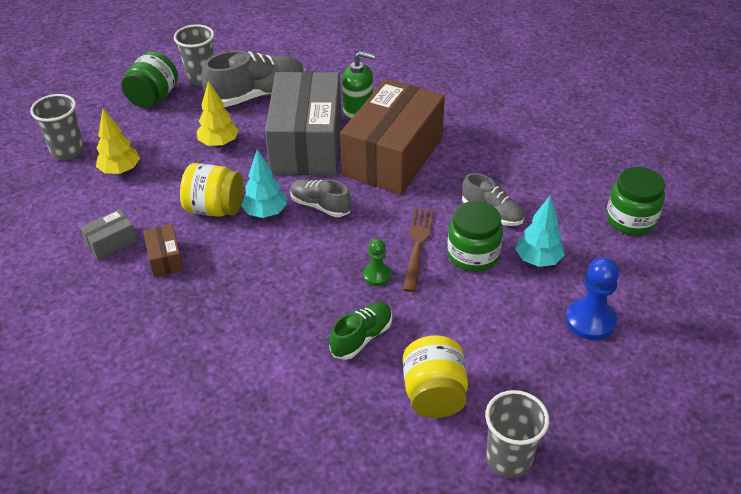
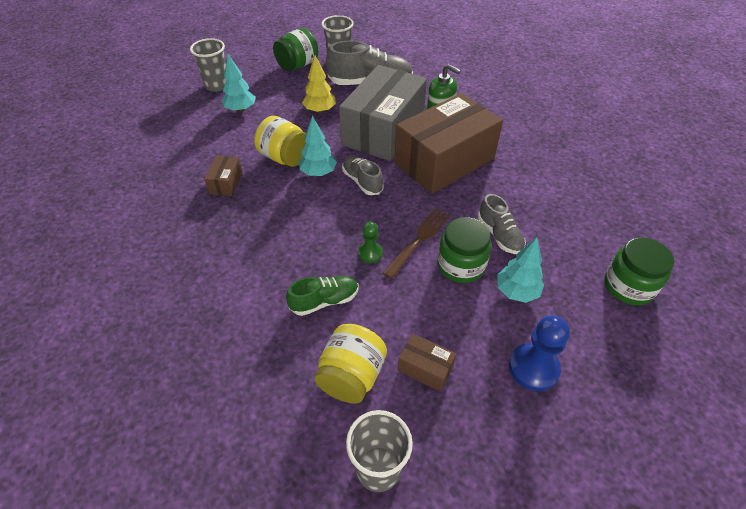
camera: 25 degrees right, 5 degrees up
(111, 243) = (199, 158): grey box -> none
(120, 171) = (241, 109): yellow tree -> turquoise tree
(497, 359) = (425, 368): none -> brown box

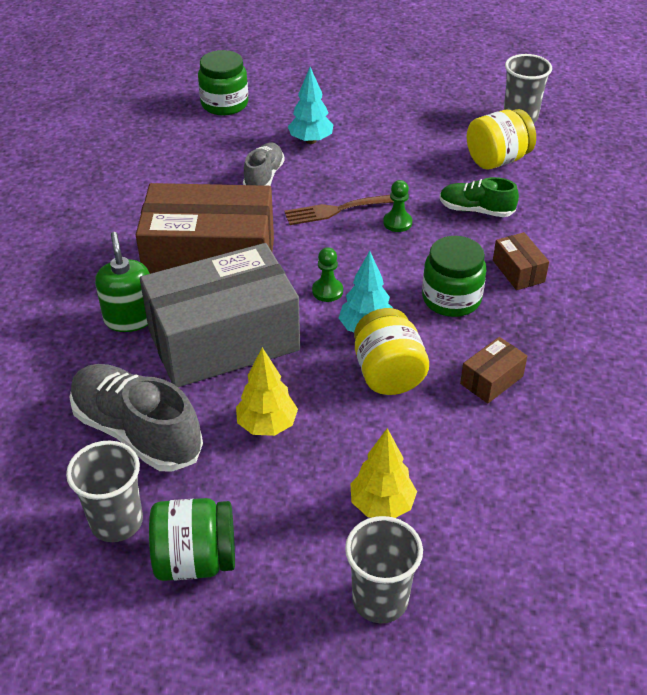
camera: 140 degrees left, 5 degrees down
(241, 109) = (382, 505): turquoise tree -> yellow tree
(362, 181) = (327, 291): grey shoe -> green pawn
(425, 368) = (438, 139): brown box -> brown box (518, 271)
(460, 265) = (329, 175): green jar -> green jar (451, 299)
(533, 368) = (362, 106): blue pawn -> none

